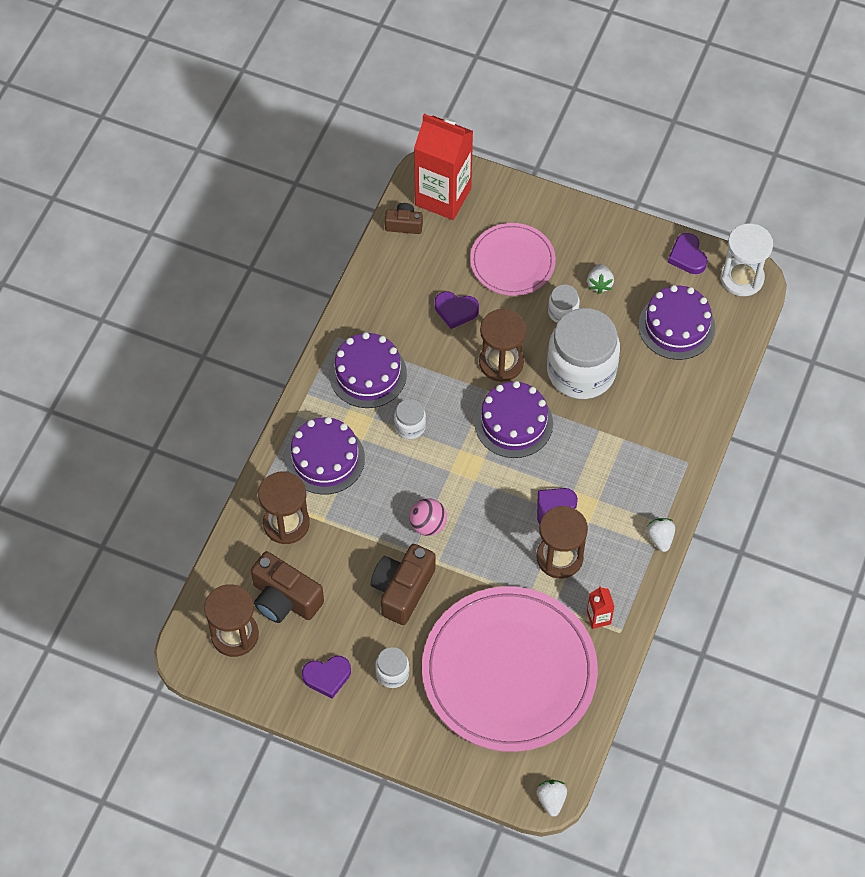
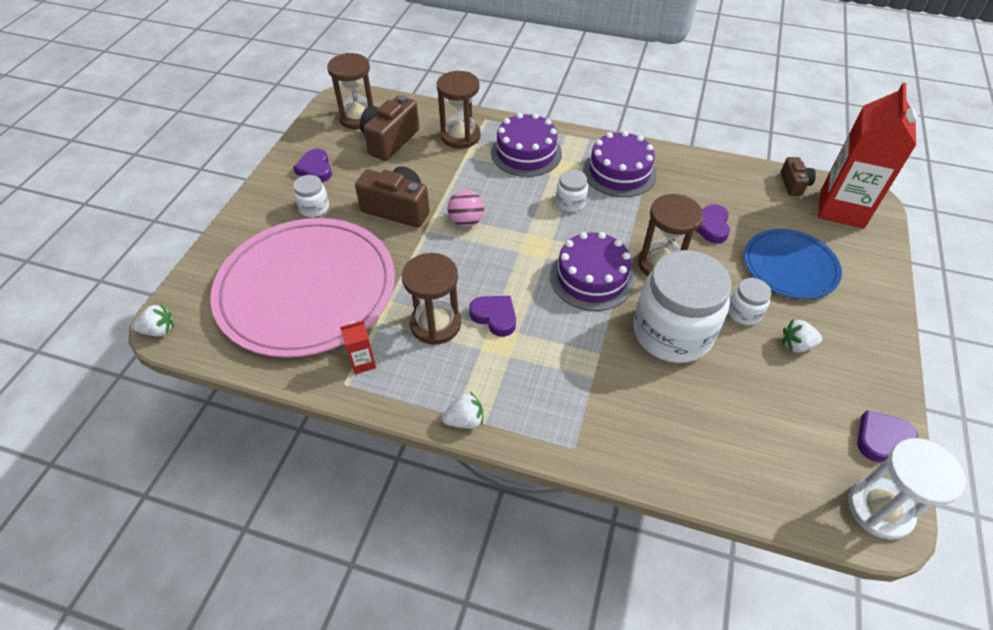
camera: 85 degrees right, 10 degrees down
(512, 261) = (790, 266): pink plate -> blue plate
(676, 326) = (769, 429): purple cake -> none

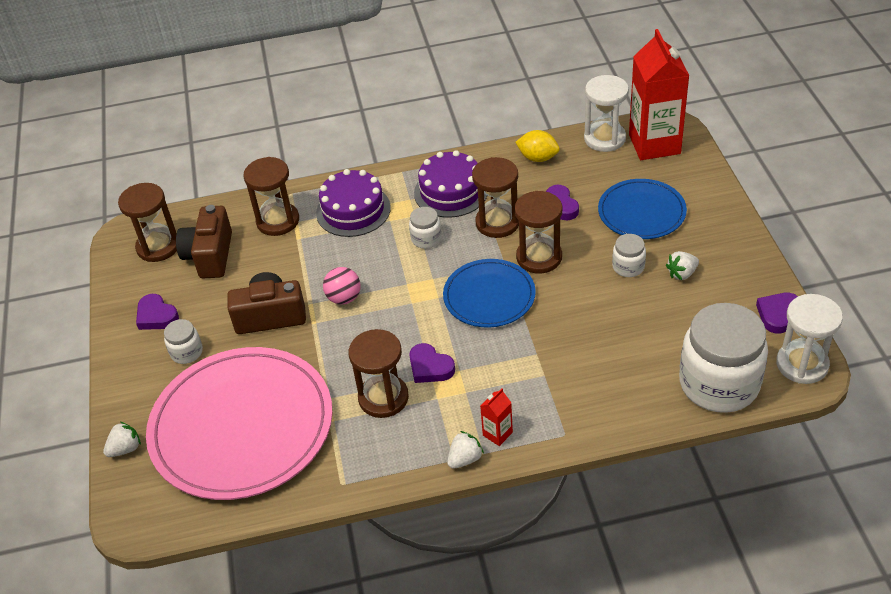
camera: 25 degrees left, 5 degrees down
(159, 330) = (129, 529): white strawberry -> white strawberry (125, 449)
(363, 362) = (344, 459): red carton -> red carton (497, 434)
(495, 317) = (430, 367): purple heart -> purple heart turned 150 degrees counterclockwise
(591, 278) = (489, 296): purple cake -> blue plate
(643, 216) = (497, 223): none -> brown hourglass
(672, 333) = (583, 310): white jar -> white jar (719, 384)
(718, 176) = (538, 158): none -> yellow lemon
(794, 184) = (604, 138): brown camera -> white hourglass

